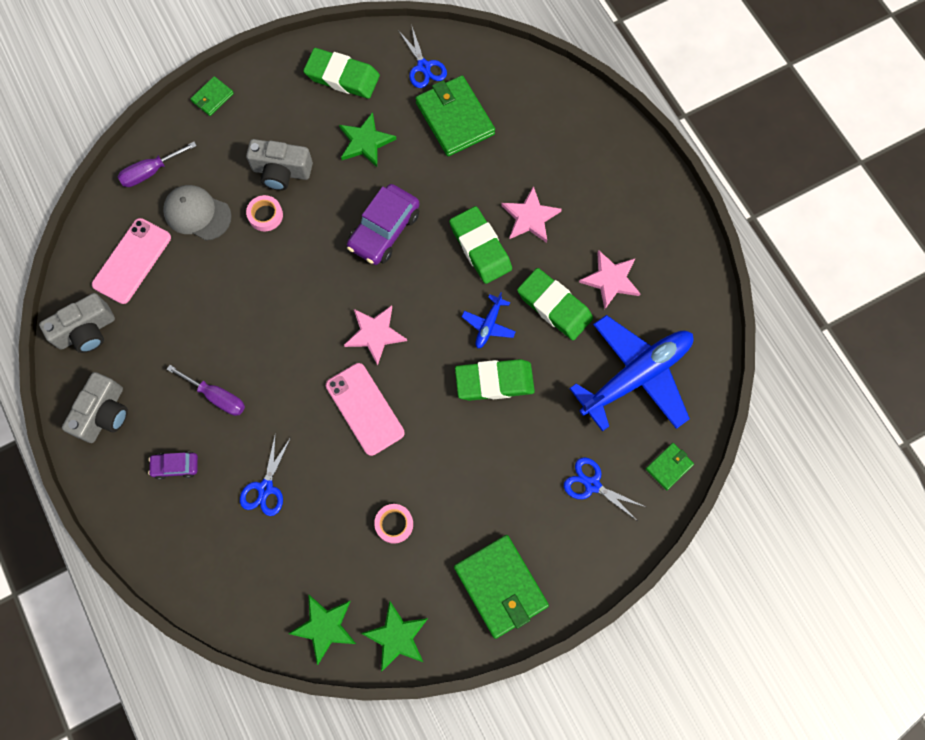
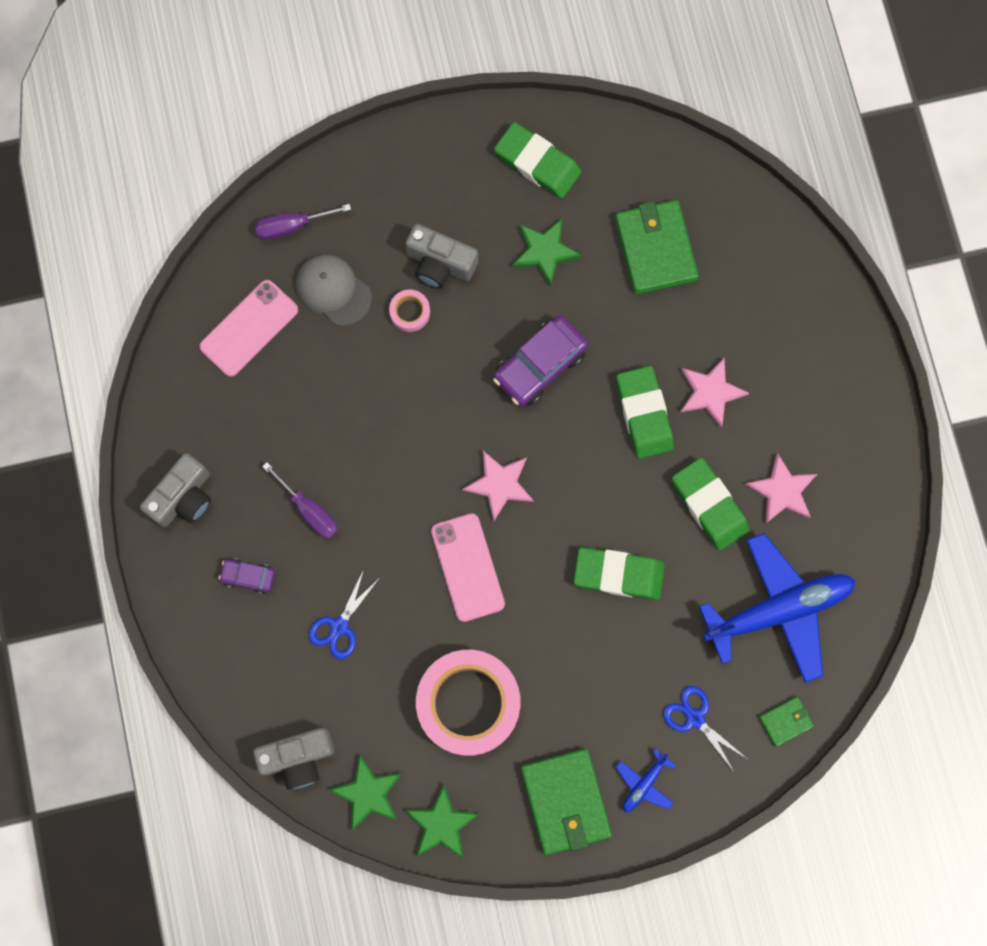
camera: 15 degrees right, 5 degrees up
(86, 331) = (183, 397): grey camera -> grey camera (298, 758)
(212, 97) = (381, 151): green wallet -> none
(394, 524) = (468, 703): pink tape -> pink tape, size x2.43
(424, 67) = (636, 174): blue scissors -> none
(488, 325) = (629, 507): blue plane -> blue plane (644, 784)

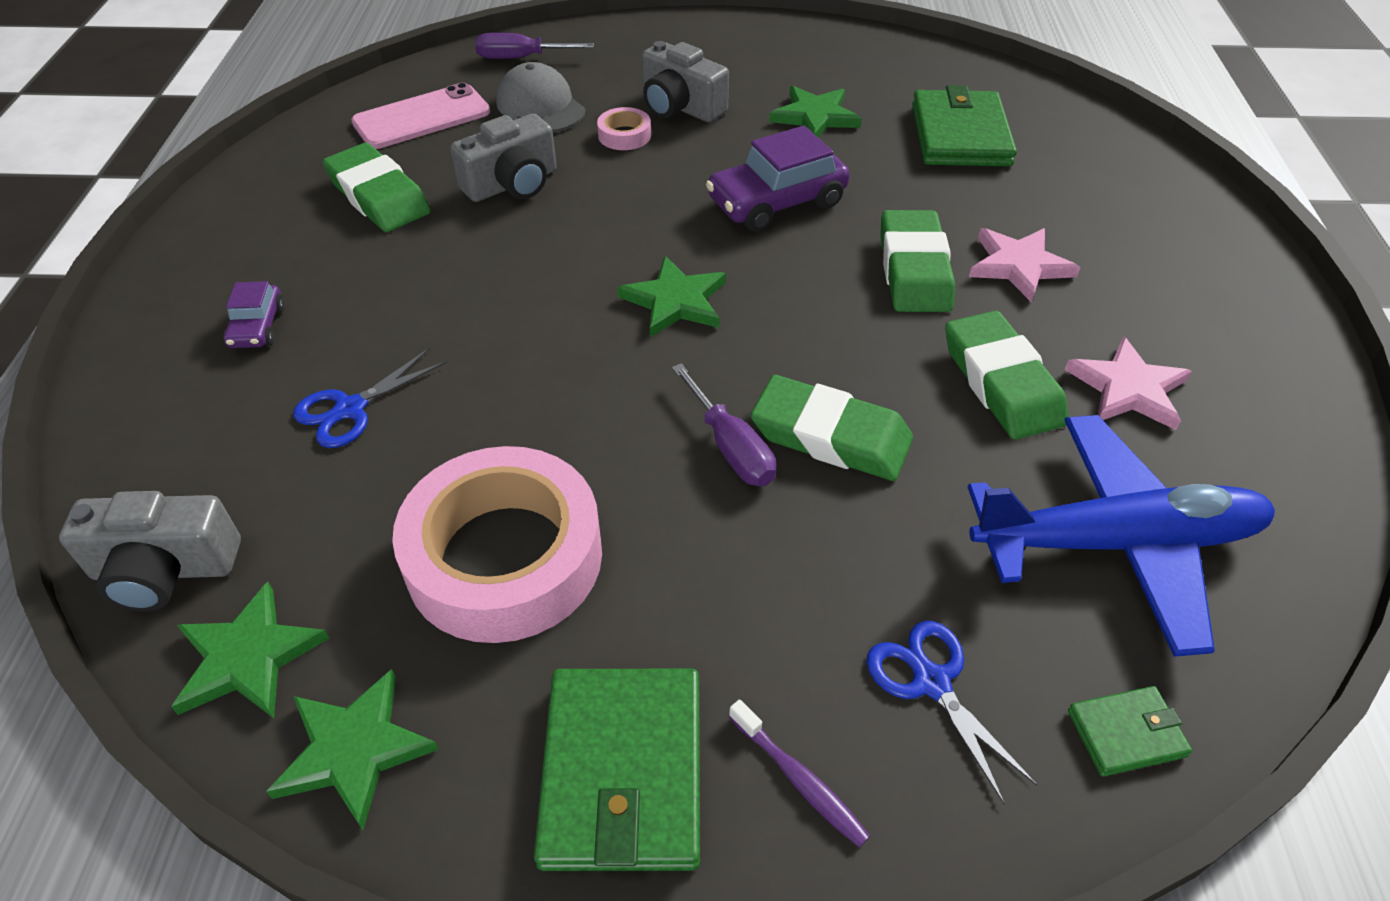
camera: 15 degrees right, 30 degrees down
(183, 497) = (233, 236): grey camera -> grey camera (512, 184)
(248, 576) = (257, 327): purple car -> purple car turned 120 degrees counterclockwise
(309, 510) = (390, 277): purple screwdriver -> purple screwdriver (731, 447)
(467, 567) = (587, 380): pink phone -> none
(499, 484) = (675, 301): pink star -> green star
(537, 163) = (827, 58): green eraser -> green eraser (378, 196)
(644, 784) = (799, 780): blue plane -> purple toothbrush

